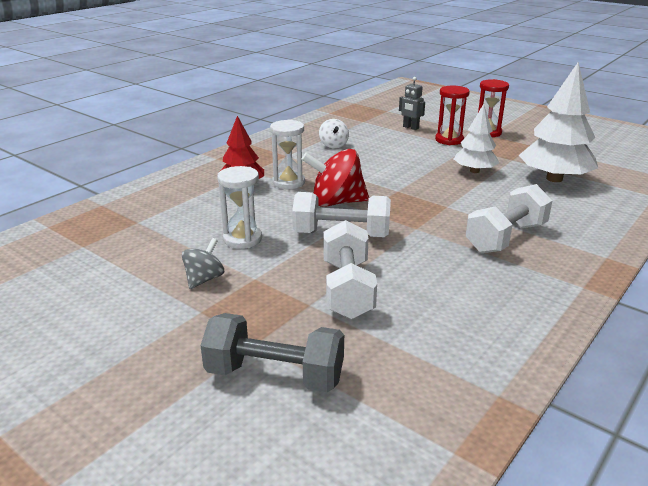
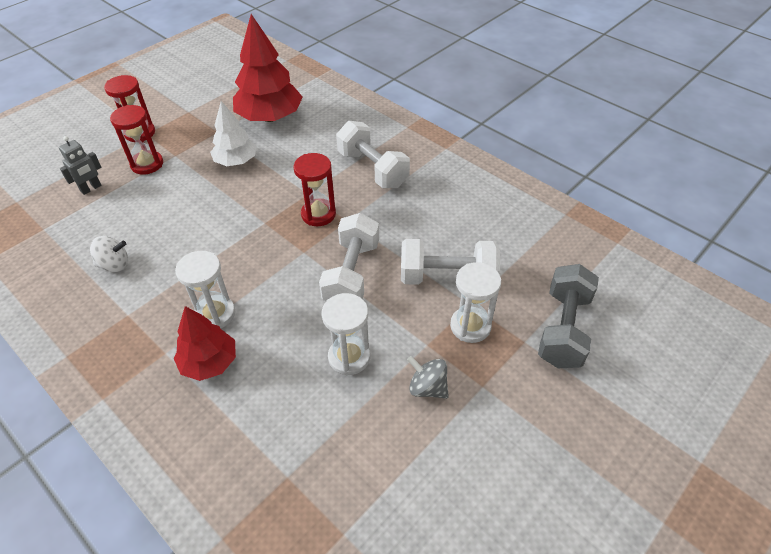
camera: 85 degrees left, 20 degrees up
(278, 304) = (470, 326): none -> white hourglass
(336, 202) = (280, 273): red spinning top -> none
(418, 213) = (318, 214): none -> red hourglass
(554, 179) = (270, 117): white tree -> red tree

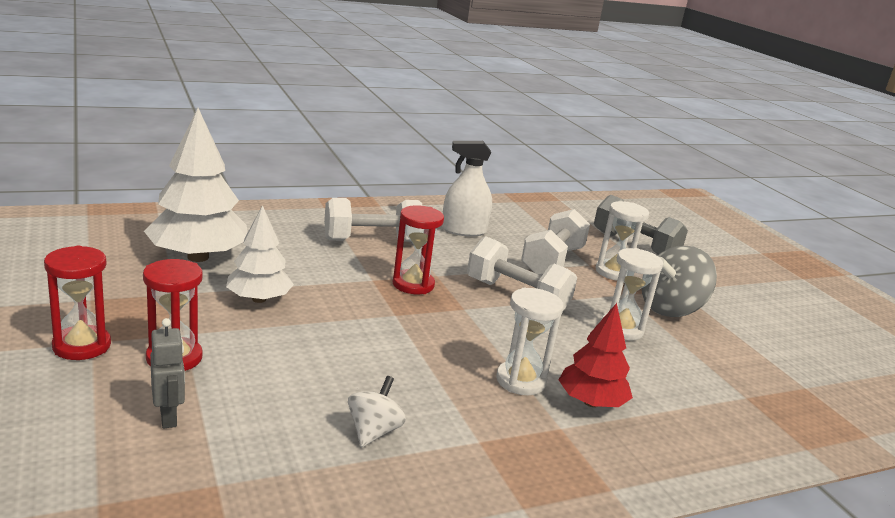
camera: 70 degrees left, 25 degrees down
(270, 117) = (198, 257): red tree -> white tree
(427, 387) = (670, 309): grey spinning top -> grey spinning top, size x1.77
(451, 206) = (463, 230): none -> white spray bottle

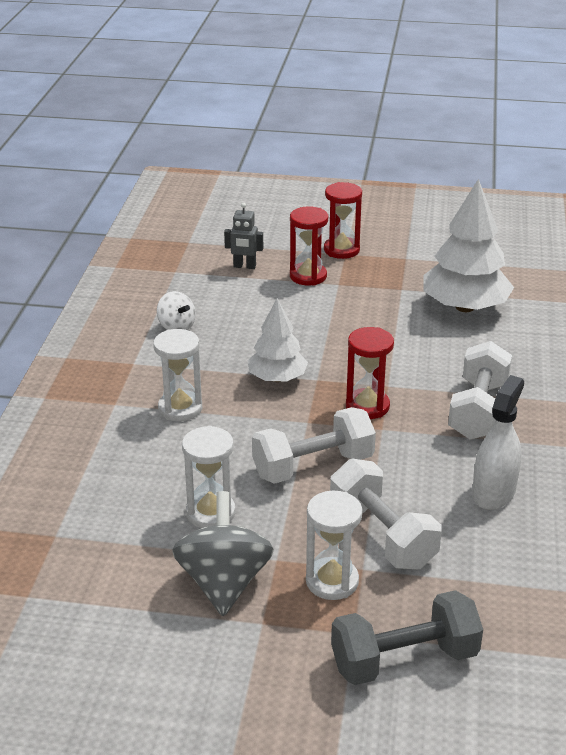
camera: 125 degrees right, 10 degrees up
(259, 299) = (375, 321): white tree -> white tree (277, 378)
(591, 402) = (127, 433): red tree -> none

